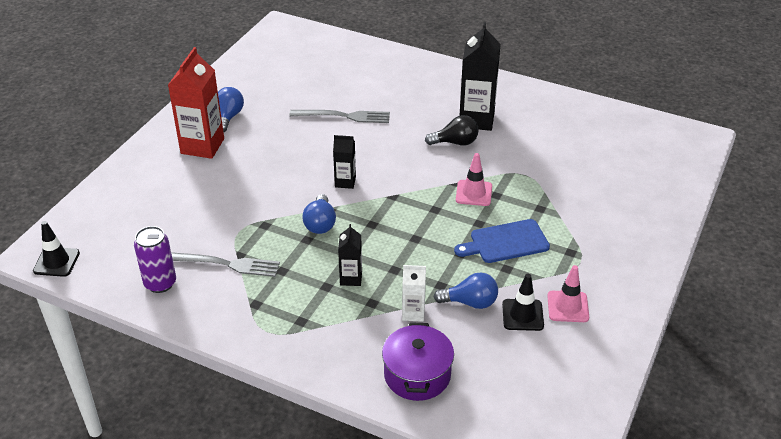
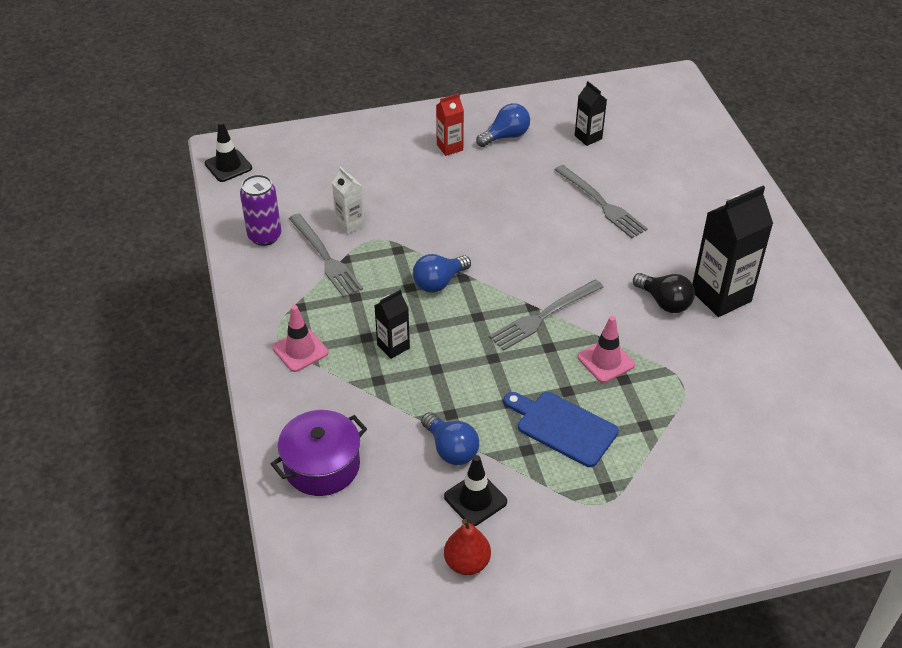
camera: 50 degrees right, 5 degrees up
(202, 146) = (449, 147): red carton -> red carton, size x0.53
(345, 182) = (512, 263): black carton -> black carton (588, 137)
(407, 196) = (544, 316): none -> grey fork
(413, 313) = (394, 416): white carton -> white carton (350, 224)
(568, 307) = (524, 529): pink traffic cone -> pink traffic cone (300, 350)
(569, 348) = (467, 563): none -> red pear

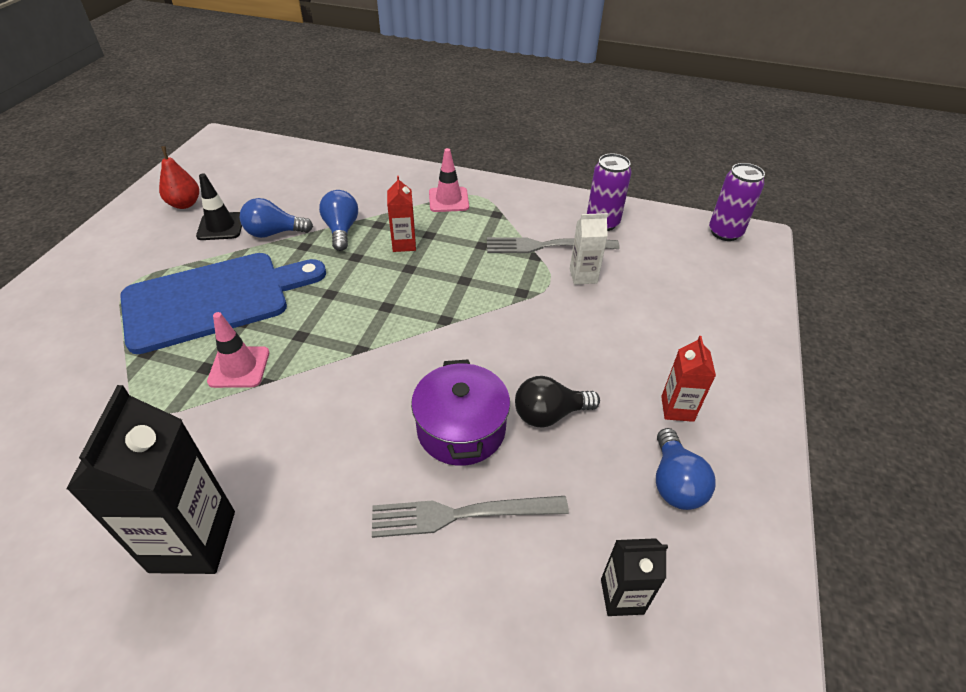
camera: 120 degrees right, 0 degrees up
(228, 166) = (725, 232): black traffic cone -> purple can
(322, 466) = (334, 176): purple pot -> purple pot (461, 429)
(393, 346) = (404, 244): black carton -> red carton
(439, 282) = (453, 300): blue light bulb -> blue light bulb (341, 230)
(544, 316) = (339, 352): grey fork -> none
(563, 427) = (214, 299): blue cutting board -> blue cutting board, size x1.66
(664, 302) = (249, 469): black light bulb -> black light bulb (549, 414)

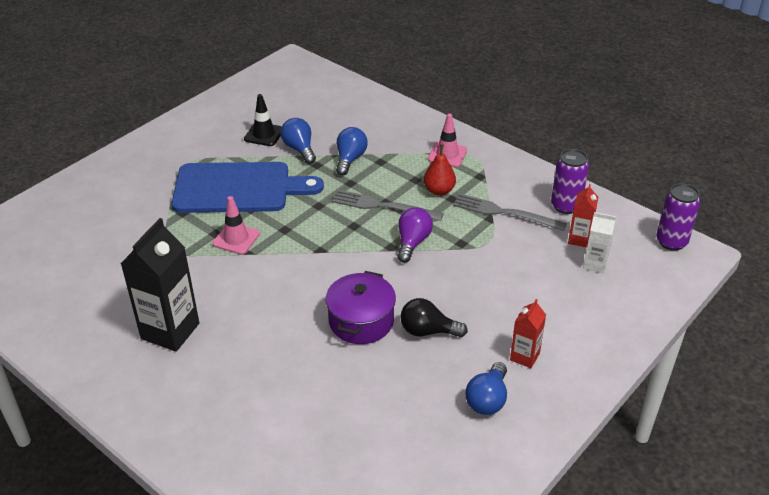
camera: 25 degrees right, 5 degrees down
(185, 204) = (245, 110): red pear -> red pear (439, 190)
(274, 233) = (299, 149): blue light bulb -> blue light bulb turned 45 degrees clockwise
(404, 244) = (391, 182): red carton -> red carton (579, 239)
(462, 514) = (333, 369): grey fork -> grey fork (383, 206)
(467, 307) = (412, 242): none -> purple light bulb
(583, 276) = (519, 244): white carton -> white carton (595, 264)
(622, 596) = (406, 446): black carton -> none

